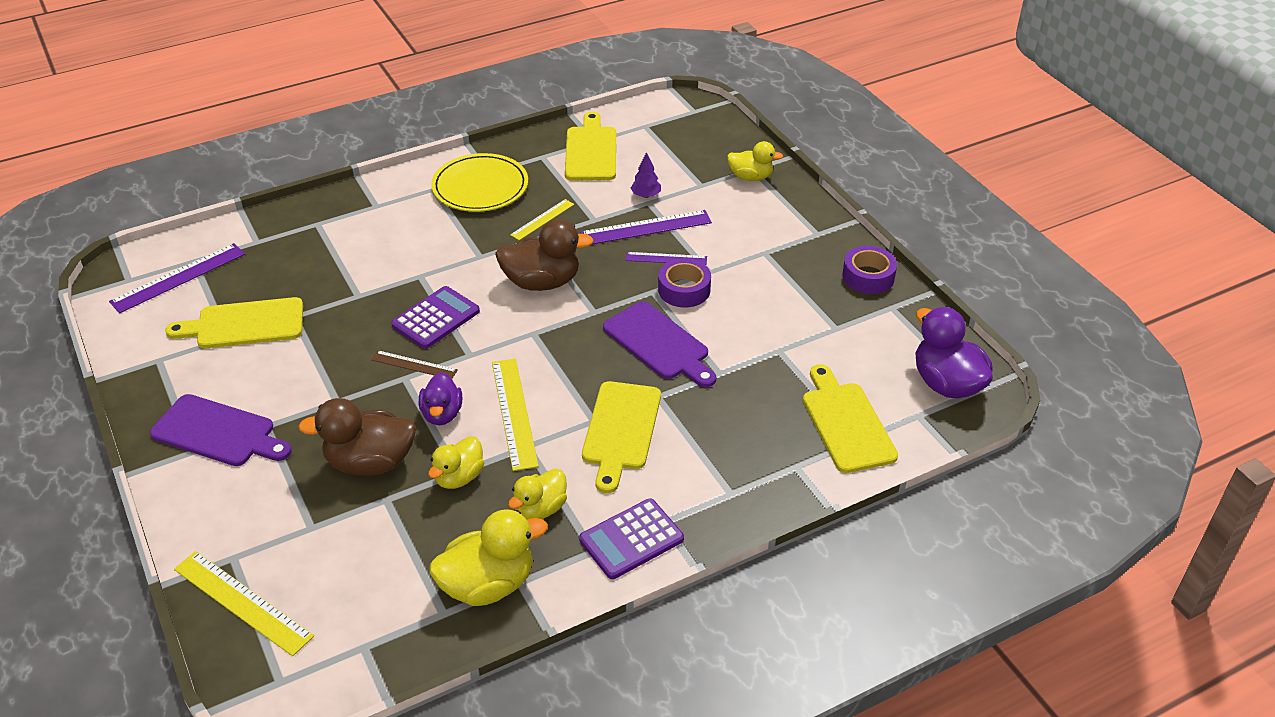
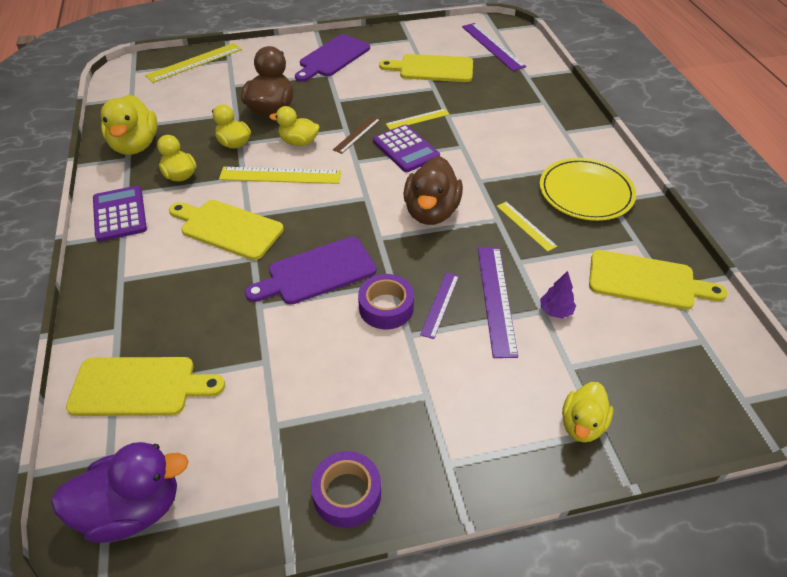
camera: 105 degrees right, 5 degrees up
(245, 324) = (432, 69): yellow cutting board -> yellow cutting board turned 90 degrees counterclockwise
(370, 319) = (417, 119): none -> yellow ruler
(442, 414) = (299, 142): purple duck -> yellow duck

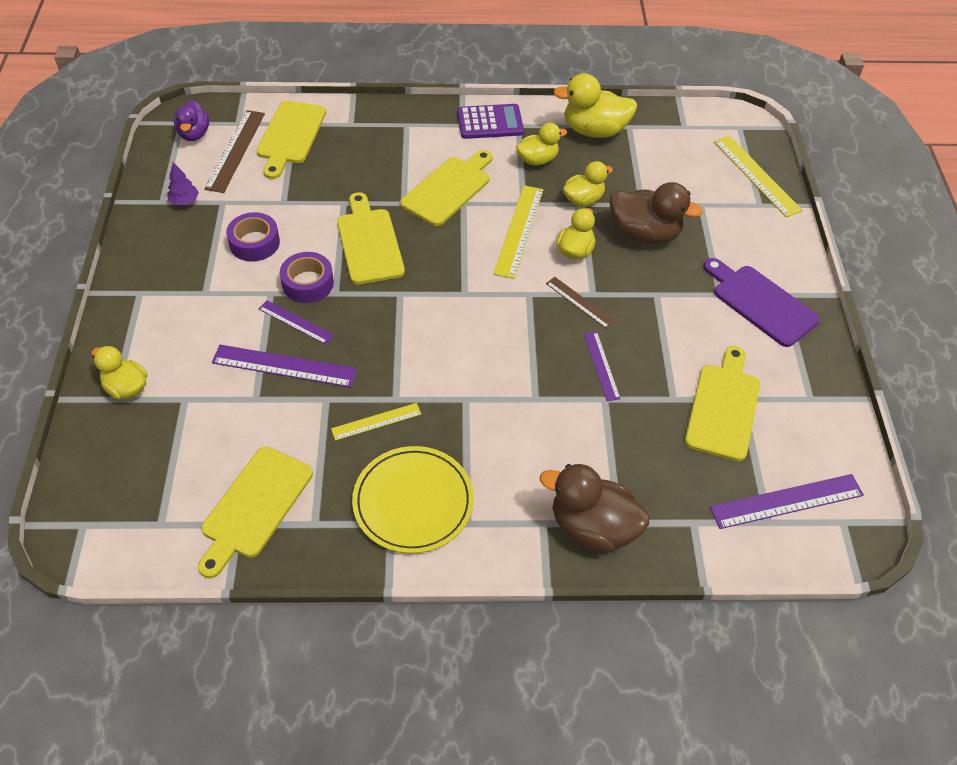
camera: 100 degrees right, 5 degrees up
(133, 508) = (194, 134): purple duck -> purple duck, size x0.63
(170, 442) = (235, 150): none -> brown ruler
(317, 272) = (369, 243): purple cutting board -> yellow cutting board
(347, 494) = (147, 234): purple tape -> purple tape (254, 243)
(406, 149) = (541, 342): purple calculator -> none
(417, 119) = (601, 365): yellow ruler -> purple ruler
(431, 212) = (425, 342): brown duck -> brown duck (592, 527)
(555, 311) = (250, 409): purple tree -> purple tree (184, 201)

